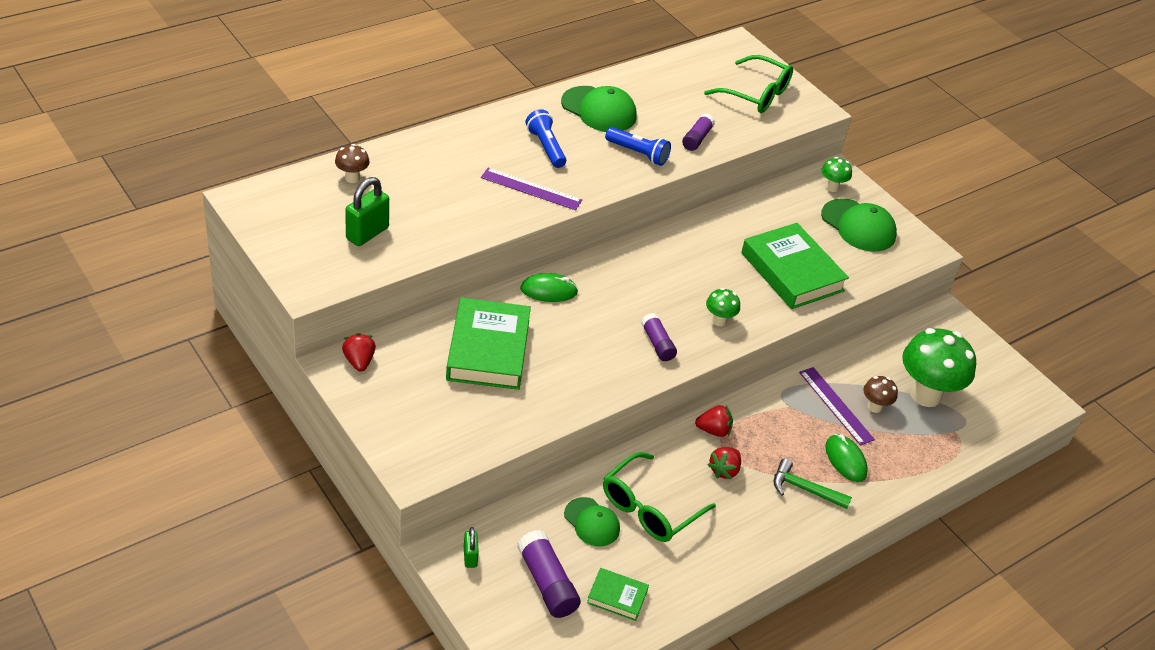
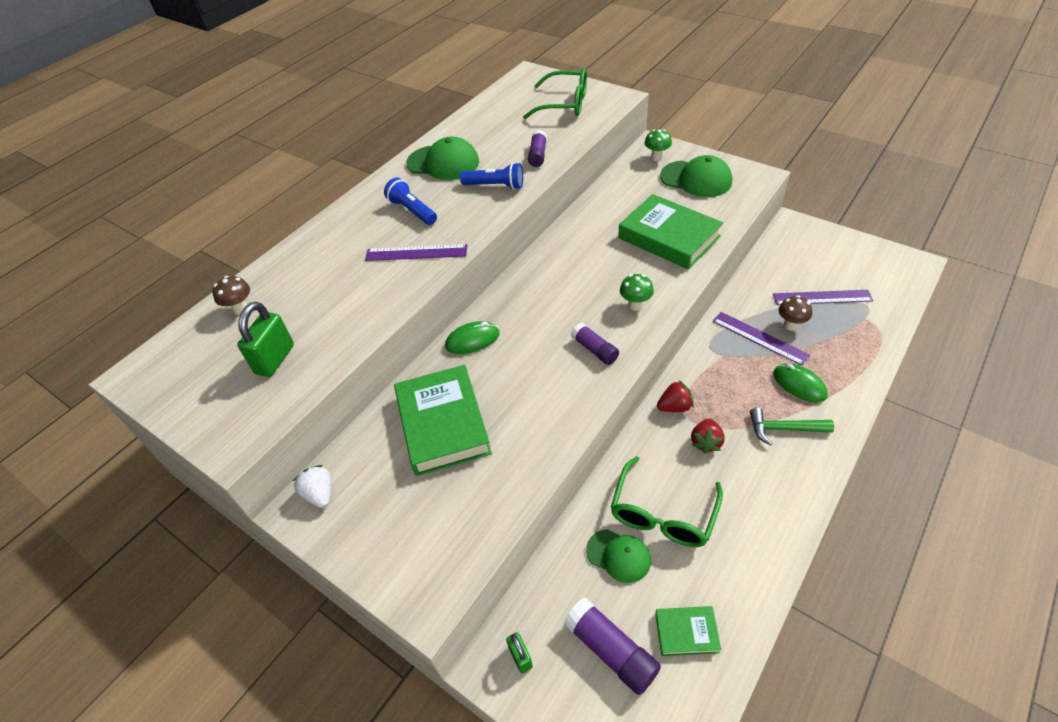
camera: 10 degrees left, 5 degrees up
(359, 361) = (319, 494): red strawberry -> white strawberry
(925, 395) = (822, 297): green mushroom -> purple ruler

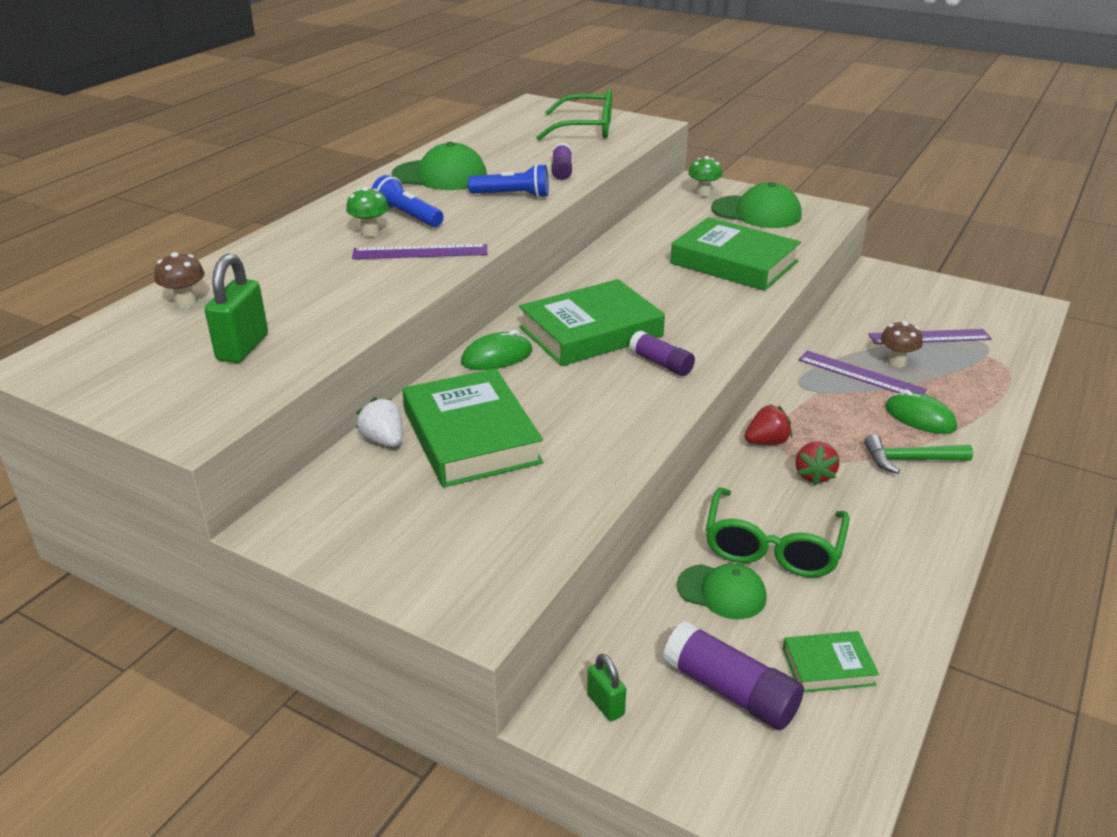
camera: 10 degrees left, 15 degrees down
(319, 494) = (307, 509): white strawberry -> white strawberry (384, 440)
(546, 314) = (591, 332): none -> green book
(635, 305) = (704, 323): green mushroom -> green mushroom (370, 233)

